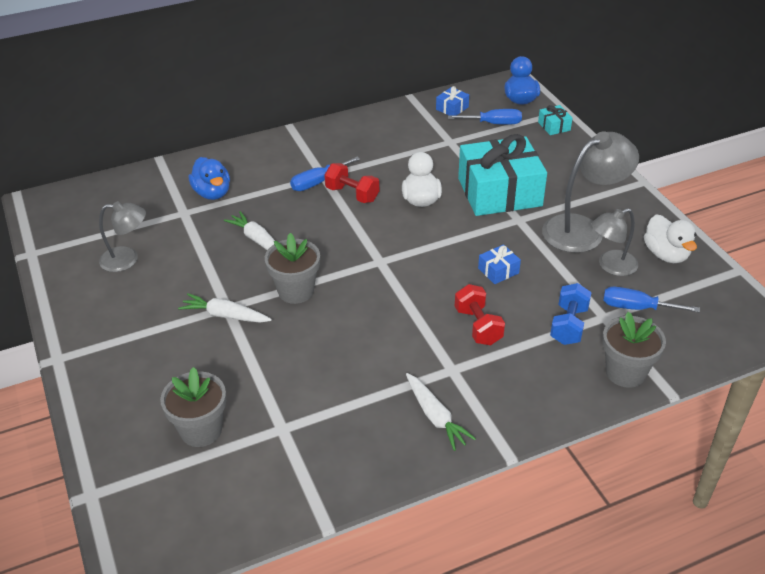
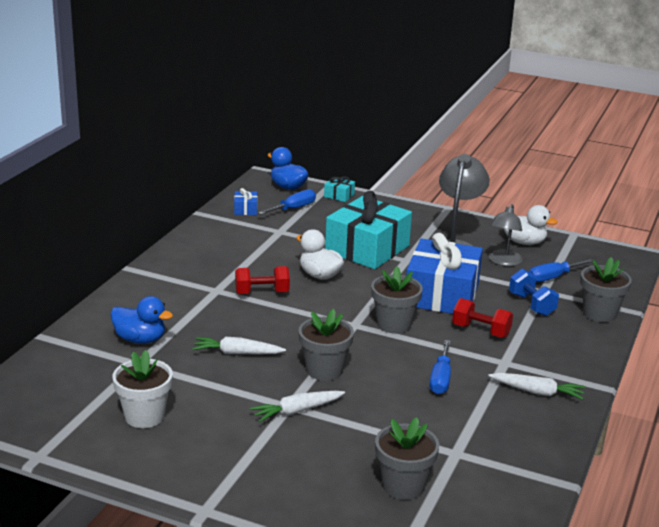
camera: 45 degrees left, 15 degrees down
(127, 259) = (144, 416): grey lamp -> white flower pot
(317, 182) = (220, 296): blue screwdriver -> blue screwdriver (440, 379)
(412, 278) = (394, 324): none -> grey flower pot
(498, 271) = (442, 294): blue gift -> blue gift, size x2.49

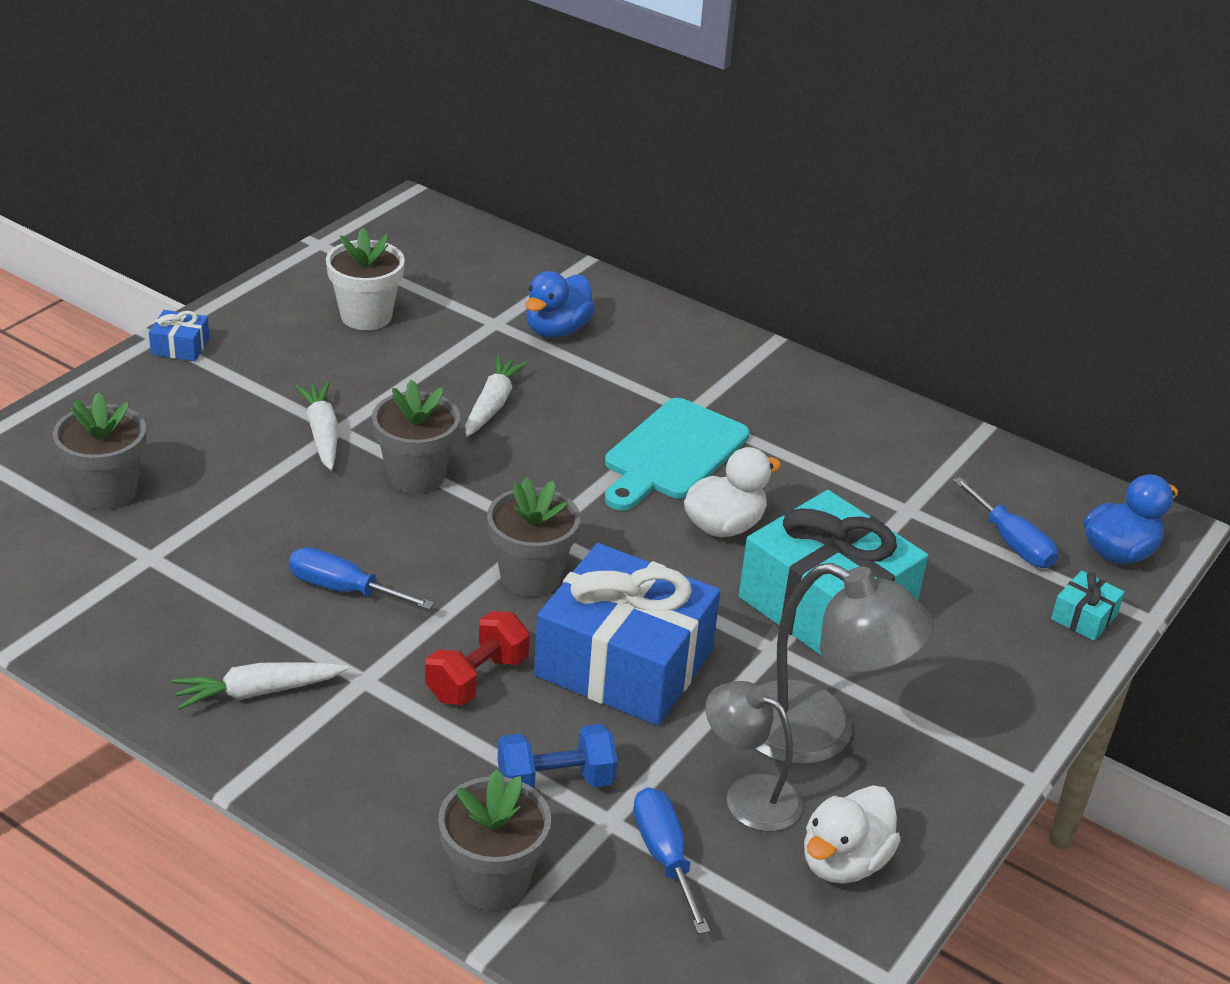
camera: 100 degrees right, 10 degrees up
(245, 209) = (1003, 482): blue gift -> blue gift (180, 347)
(262, 293) = (672, 453): red dumbbell -> turquoise cutting board
(537, 392) = (258, 692): white carrot -> white carrot turned 45 degrees clockwise

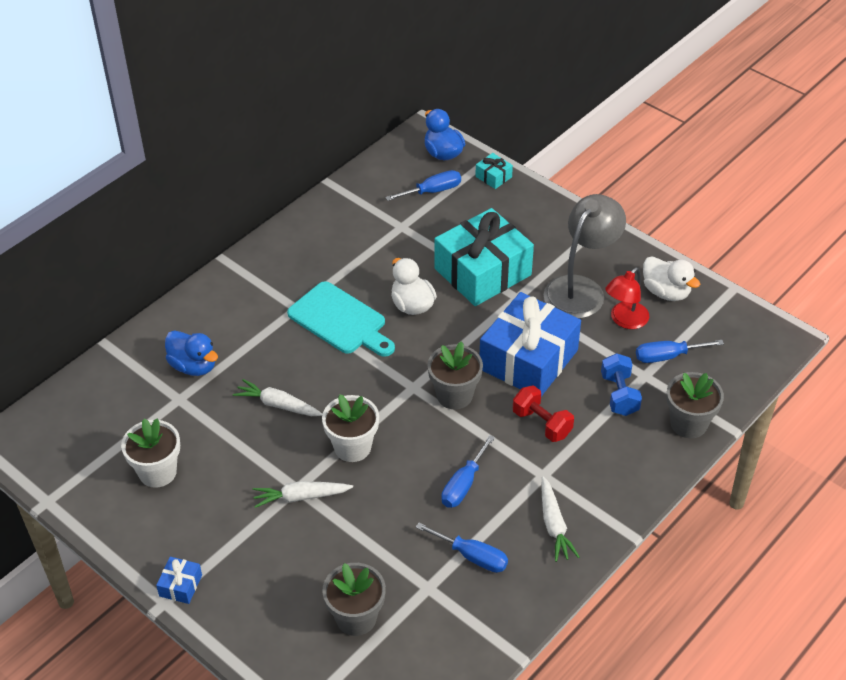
camera: 80 degrees left, 10 degrees up
(202, 600) = (472, 556): none -> blue screwdriver
(416, 476) = (352, 447): grey flower pot -> white flower pot
(749, 795) = (625, 320): grey lamp -> red lamp

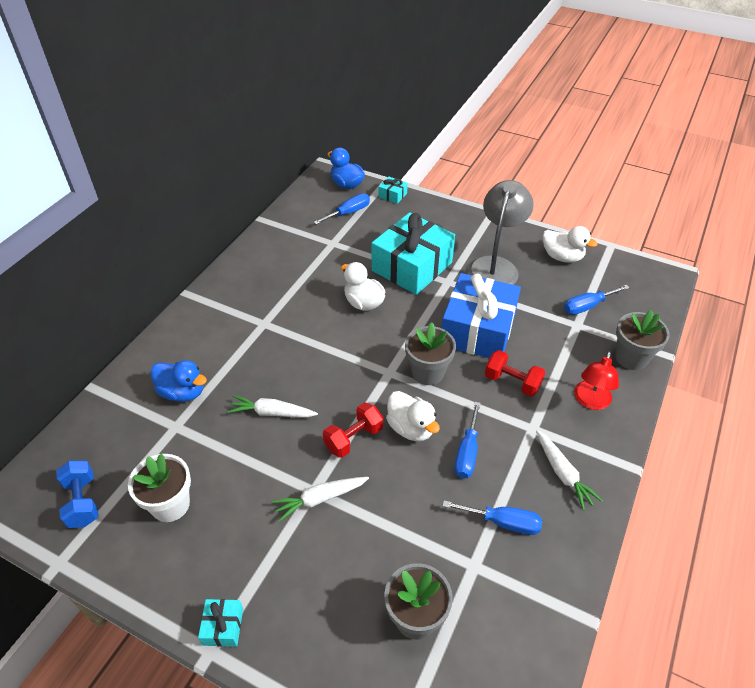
camera: 15 degrees left, 0 degrees up
(180, 585) = (223, 626): blue gift -> turquoise gift
(340, 321) = (306, 327): turquoise cutting board -> none
(352, 447) = (353, 438): white flower pot -> red dumbbell
(415, 449) = (411, 428): none -> white duck
(619, 395) = (564, 344): blue dumbbell -> blue dumbbell (82, 502)
(625, 320) = (541, 284): red lamp -> red lamp (590, 401)

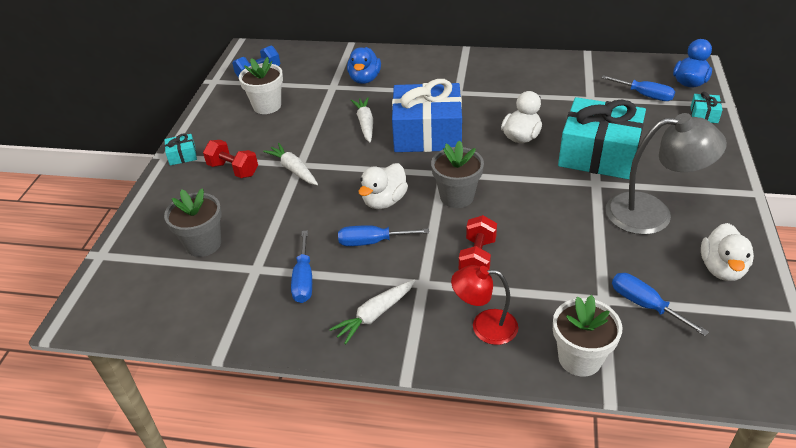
camera: 75 degrees right, 5 degrees down
(353, 438) = (358, 171): red dumbbell -> red dumbbell (233, 169)
(478, 330) = (537, 219): blue gift -> blue gift (427, 133)
(631, 358) = (579, 358): grey flower pot -> white flower pot

